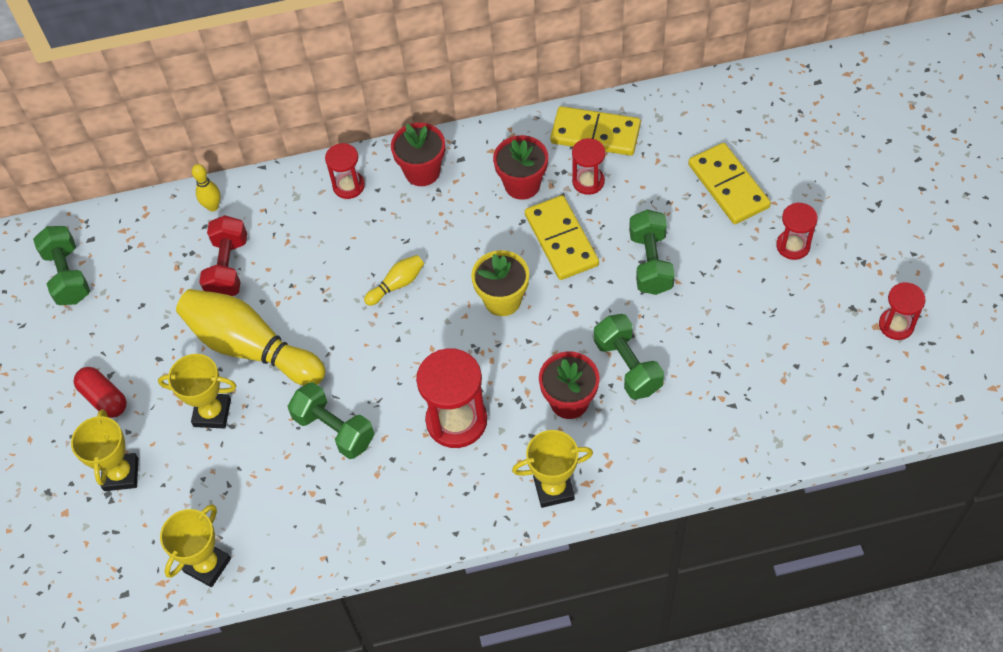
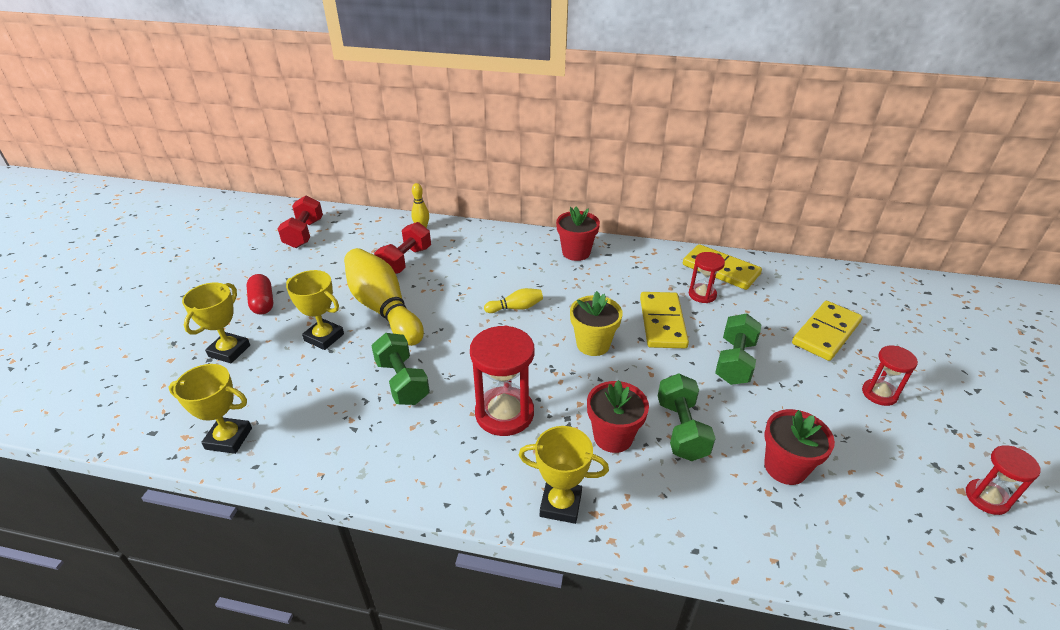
camera: 20 degrees right, 20 degrees down
(68, 275) = (304, 234): green dumbbell -> red dumbbell
(207, 565) = (229, 438): yellow trophy -> yellow trophy turned 45 degrees clockwise
(348, 186) = (519, 245): red hourglass -> none
(522, 185) = (647, 281): red flower pot -> red flower pot (785, 467)
(728, 186) = (826, 333): yellow domino -> yellow domino turned 45 degrees clockwise

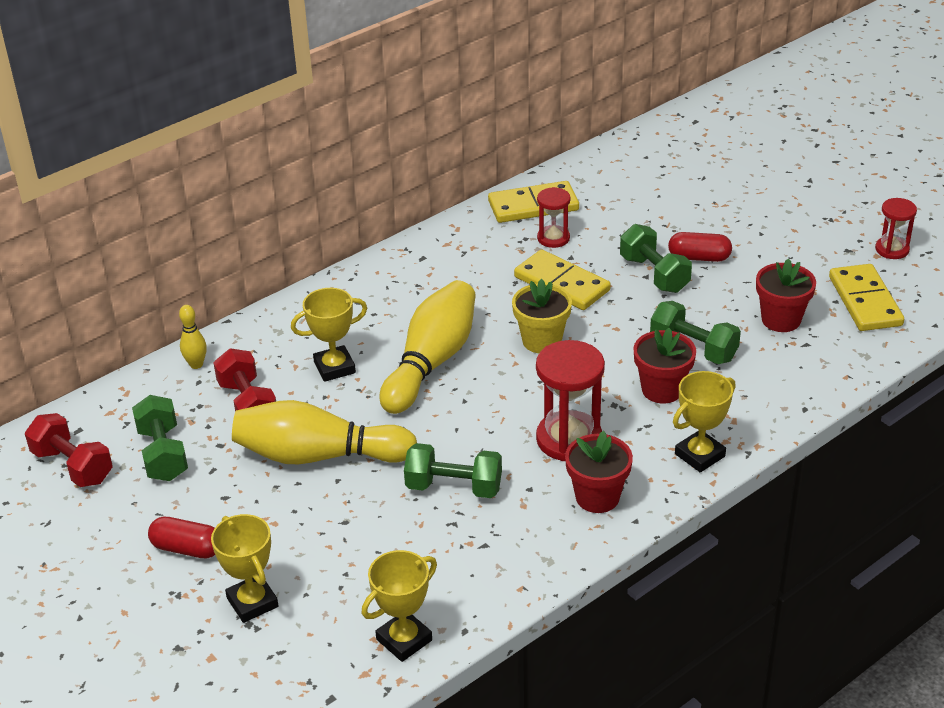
camera: 50 degrees left, 0 degrees up
(324, 337) = (316, 519): yellow trophy -> yellow trophy (334, 367)
(337, 255) = (163, 454): none -> green dumbbell
(516, 308) = (431, 362): yellow bowling pin -> yellow bowling pin, size x2.27
(576, 252) = (392, 277): red flower pot -> red flower pot (597, 497)
(787, 375) = (699, 257): none -> red capsule
(826, 333) = (678, 205): yellow domino -> yellow domino (865, 301)
(879, 393) = (765, 226): red hourglass -> none

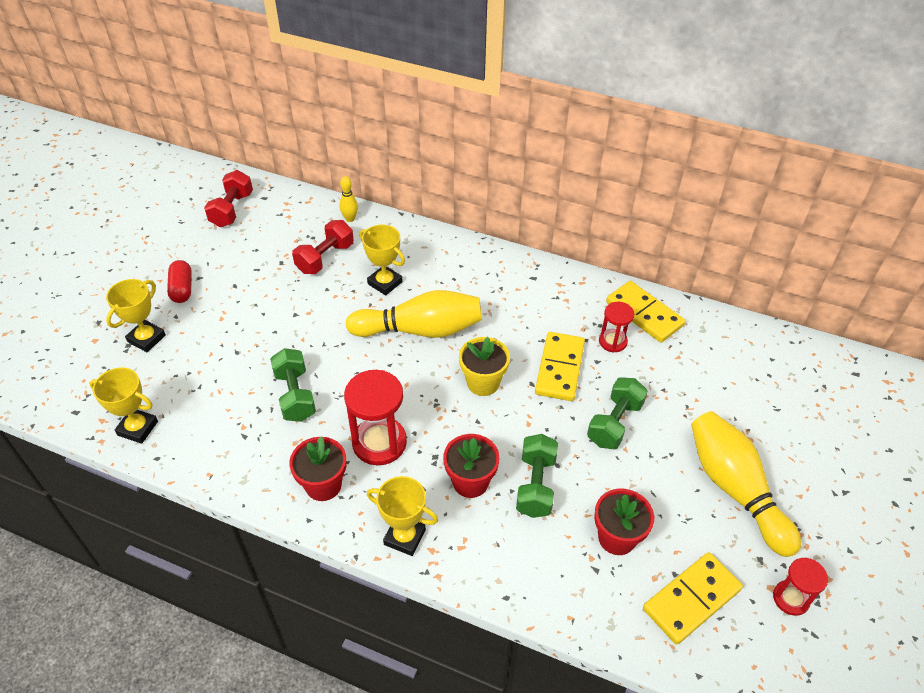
camera: 60 degrees right, 10 degrees up
(163, 454) = (260, 241): green dumbbell -> none
(319, 455) = (293, 312): yellow bowling pin -> yellow bowling pin (735, 489)
(699, 257) = (660, 446): red capsule -> none

